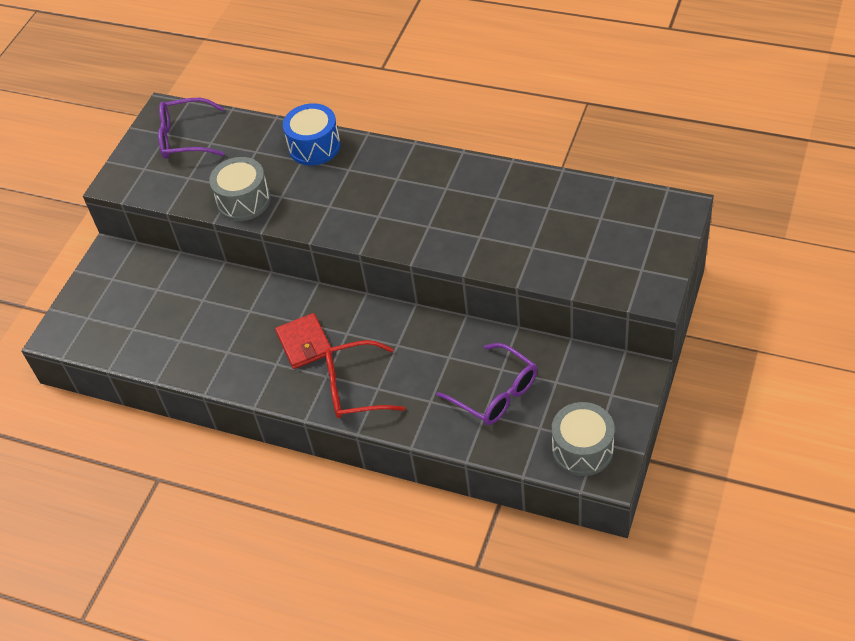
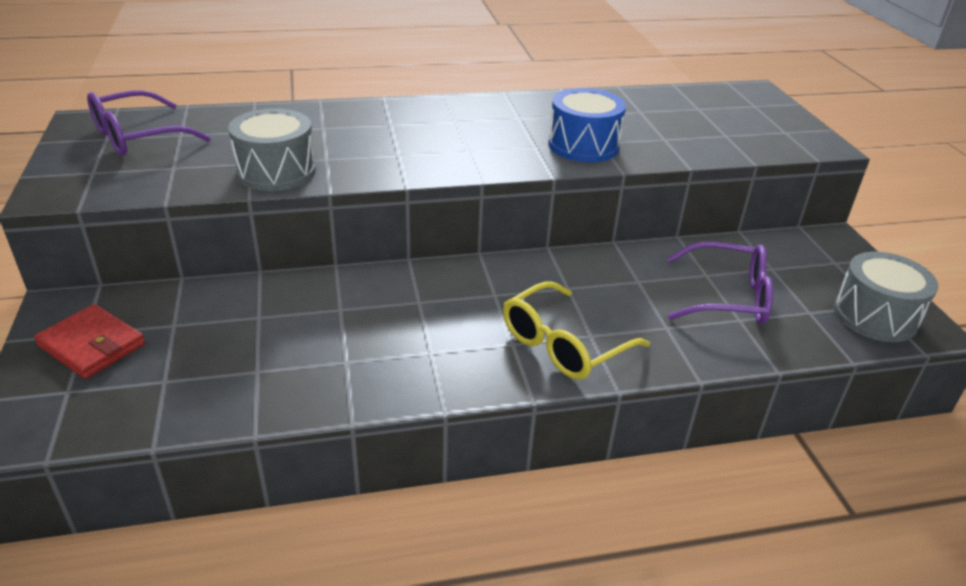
camera: 40 degrees left, 15 degrees down
(304, 343) = (449, 320): red wallet -> red wallet (92, 345)
(314, 146) = (328, 115): blue drum -> blue drum (583, 145)
(355, 388) = (563, 345): red glasses -> yellow glasses

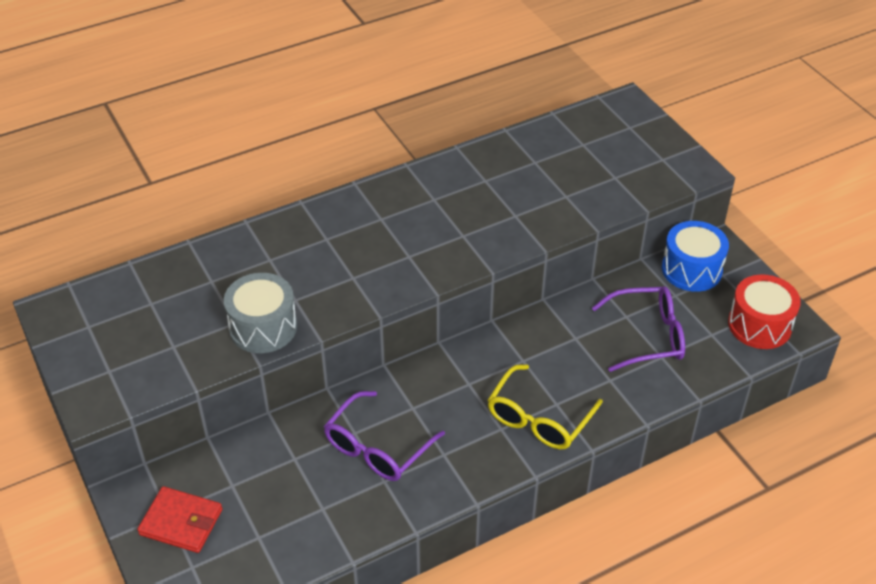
camera: 15 degrees left, 10 degrees up
(137, 137) = (115, 317): purple glasses -> purple glasses (377, 448)
(583, 145) = (502, 223): blue drum -> blue drum (691, 269)
(875, 316) = (759, 325): grey drum -> red drum

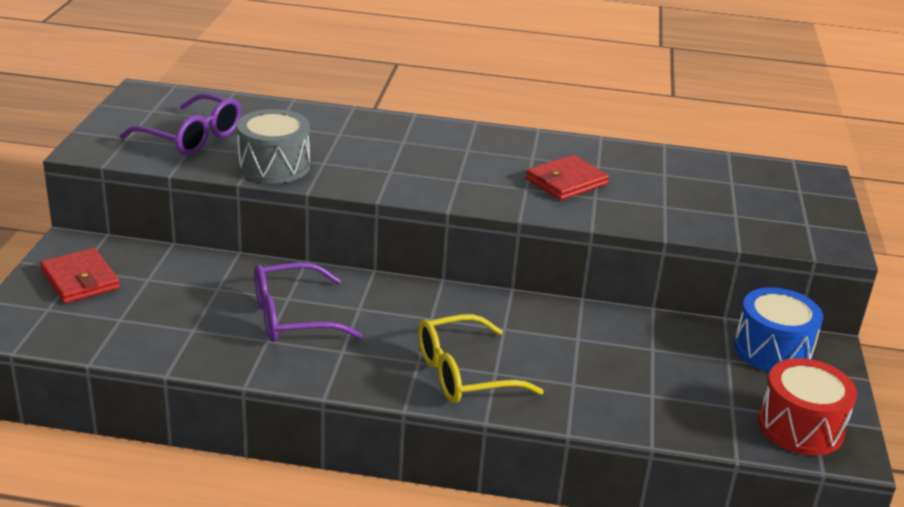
camera: 35 degrees right, 15 degrees down
(481, 211) = (566, 181): none -> red wallet
(648, 336) = (657, 373): purple glasses -> purple glasses (192, 137)

